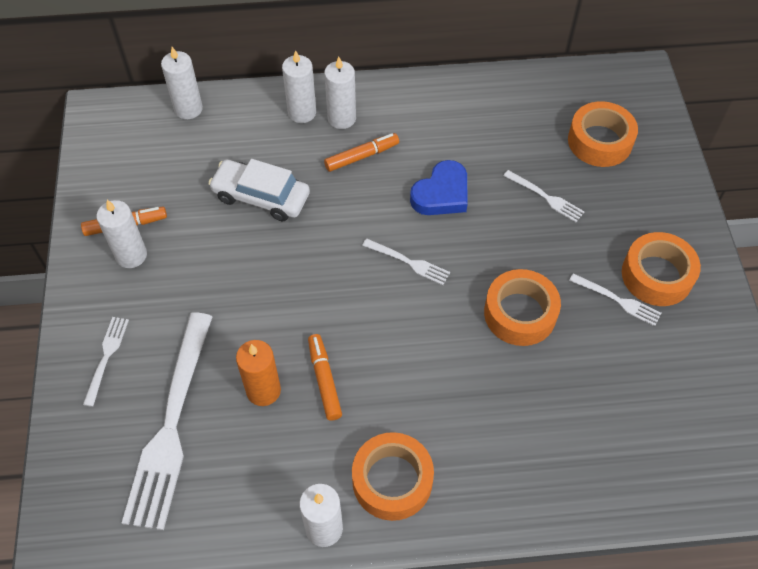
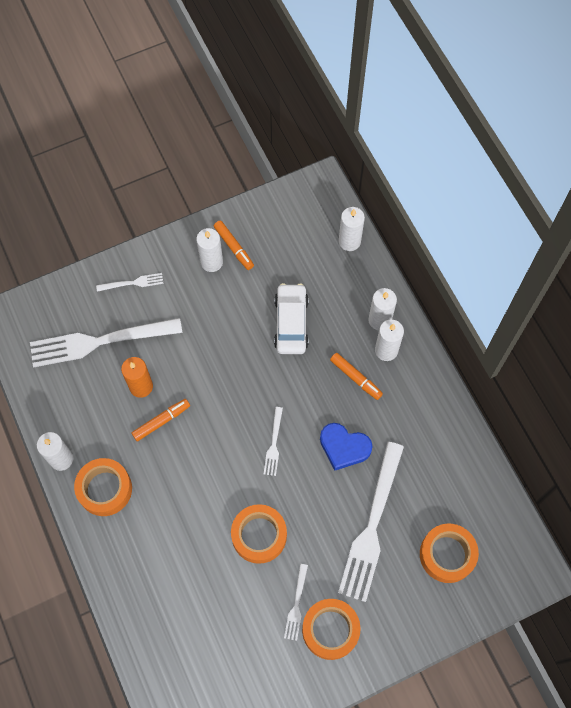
camera: 70 degrees right, 10 degrees up
(545, 197) = (372, 526): white fork -> white fork, size x2.23

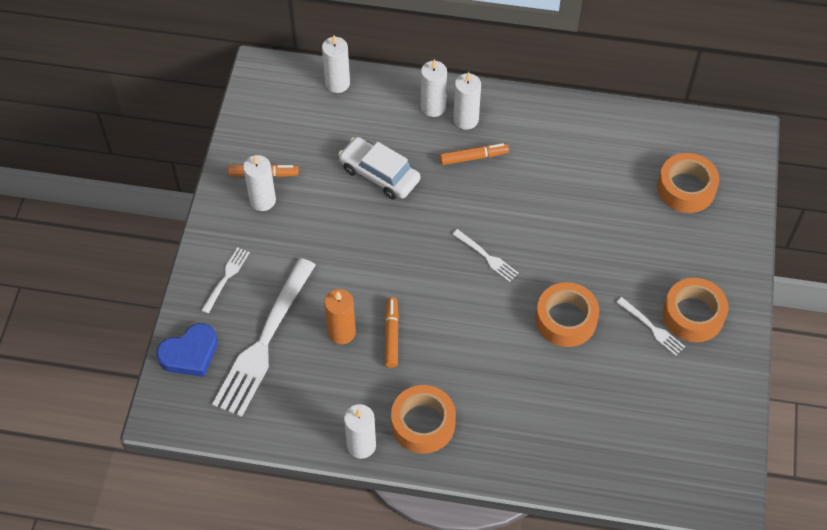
camera: 55 degrees left, 10 degrees down
(344, 447) = (532, 205): blue heart -> blue heart (190, 354)
(372, 526) = (621, 227): white fork -> none

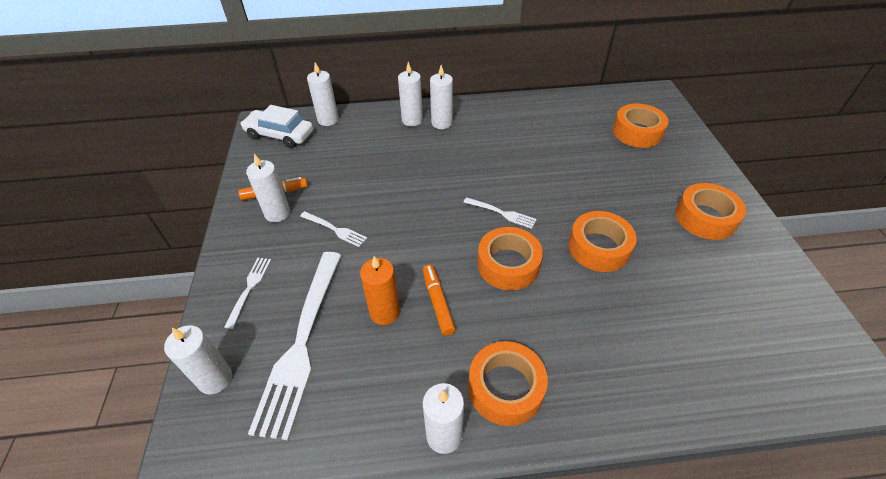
camera: 15 degrees left, 10 degrees down
(190, 354) = (215, 379): blue heart -> white candle
(379, 174) = (382, 172): white car -> white car (280, 135)
(470, 315) = (508, 264): none -> orange tape
(473, 157) = (458, 145): orange marker -> none
(652, 328) = (678, 236): white fork -> white fork (335, 229)

